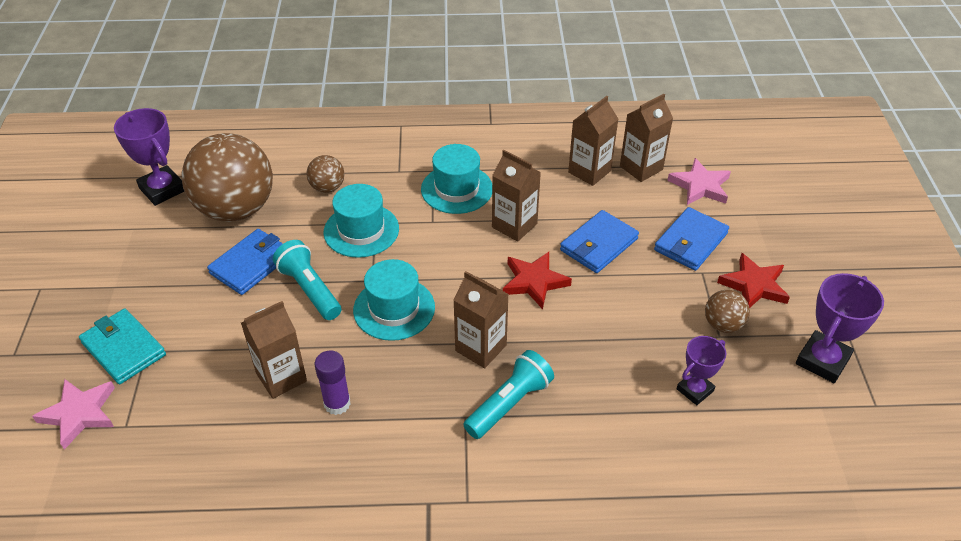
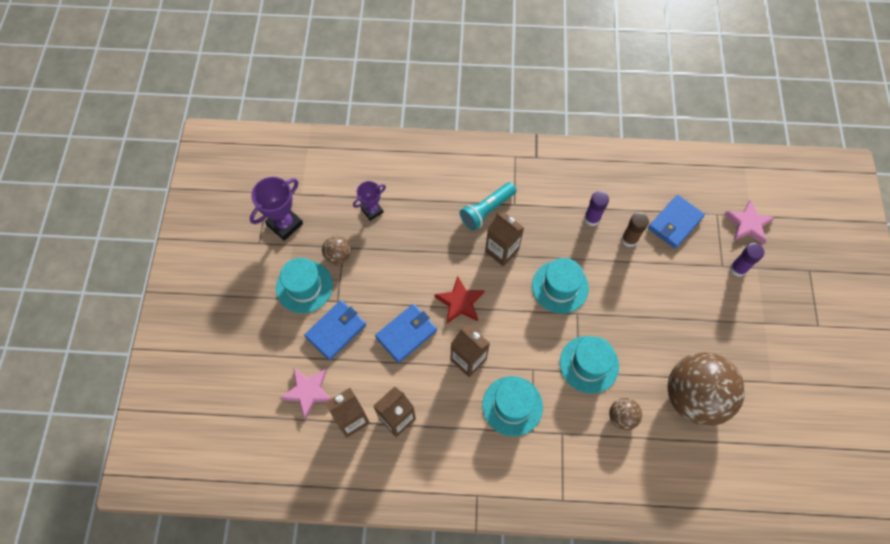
camera: 175 degrees left, 20 degrees up
(123, 349) = (738, 269): turquoise wallet -> purple glue stick
(162, 189) = (762, 427): purple trophy -> none
(251, 264) = (668, 336): blue wallet -> blue wallet (675, 223)
(281, 377) = (629, 239): brown carton -> brown glue stick
(309, 289) = (621, 308): turquoise flashlight -> none
(754, 285) = (304, 286): red star -> turquoise hat

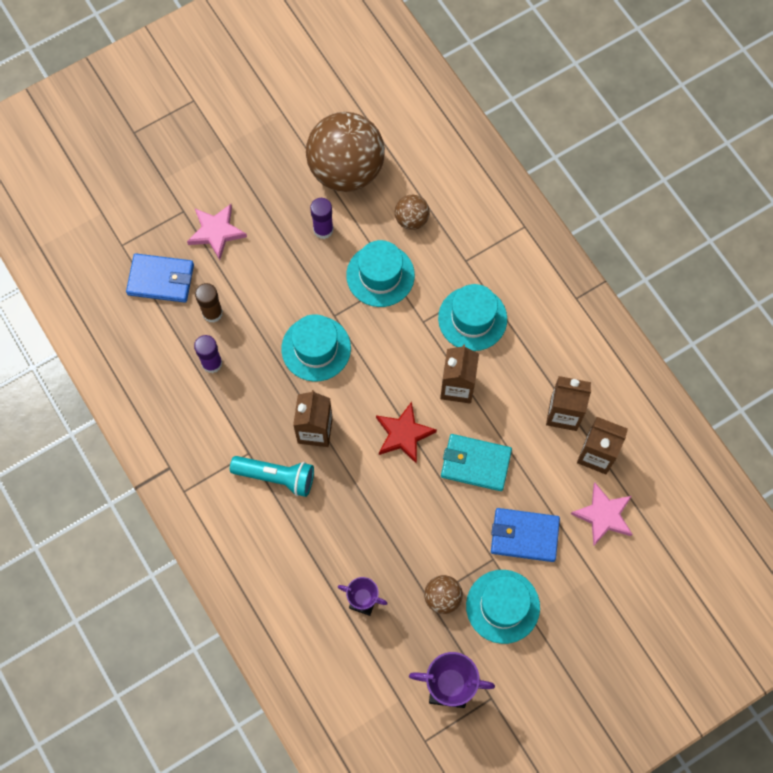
camera: 125 degrees left, 5 degrees up
(406, 334) = (475, 463): blue wallet -> turquoise wallet
(738, 269) = (177, 195): purple glue stick -> purple glue stick (323, 229)
(748, 224) = (115, 210): pink star -> pink star (216, 232)

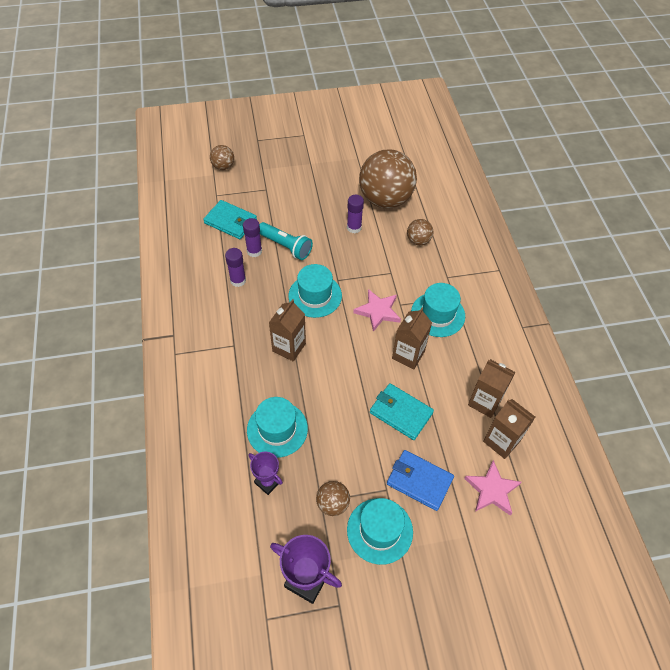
camera: 20 degrees right, 15 degrees down
(108, 195) = (223, 166): none -> brown ball
(161, 279) = (231, 221): blue wallet -> turquoise wallet
(212, 313) = (254, 251): brown glue stick -> purple glue stick
(216, 232) = (281, 207): pink star -> pink star (378, 311)
(276, 477) = (246, 368): turquoise flashlight -> turquoise flashlight (286, 246)
(380, 275) = (381, 266): turquoise hat -> turquoise hat (277, 429)
(403, 434) = (353, 373): red star -> none

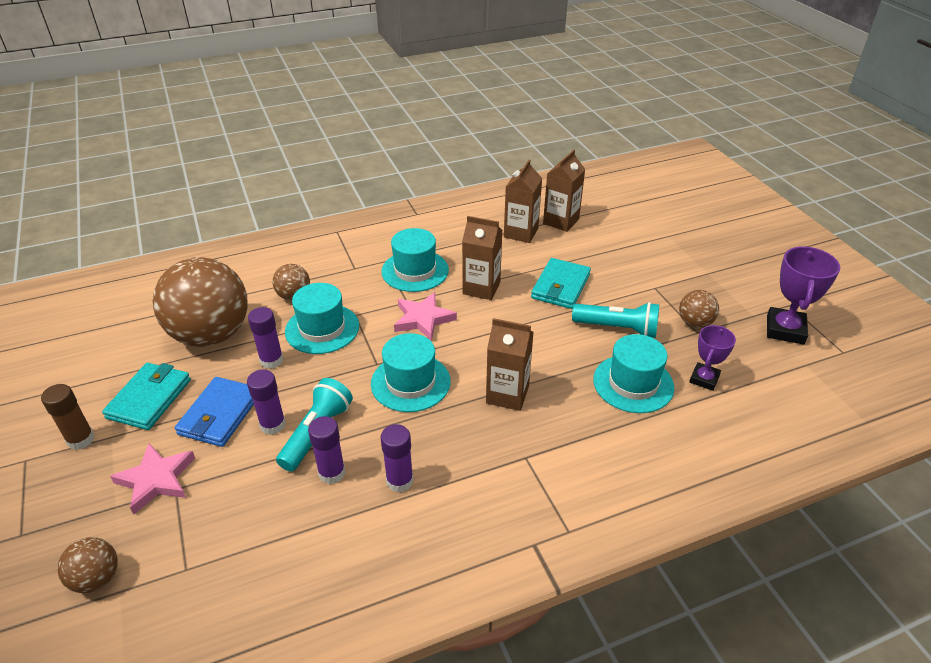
camera: 100 degrees left, 15 degrees down
(231, 221) = (261, 525): turquoise wallet -> turquoise wallet (149, 398)
(298, 227) = (273, 425): none -> purple glue stick
(311, 152) = (81, 439): none -> brown glue stick
(339, 439) = (618, 328): none -> turquoise flashlight
(379, 530) = (700, 287): turquoise hat -> turquoise hat (322, 329)
(419, 481) = (632, 267): blue wallet -> blue wallet (220, 414)
(492, 490) = (615, 224): pink star -> pink star (156, 480)

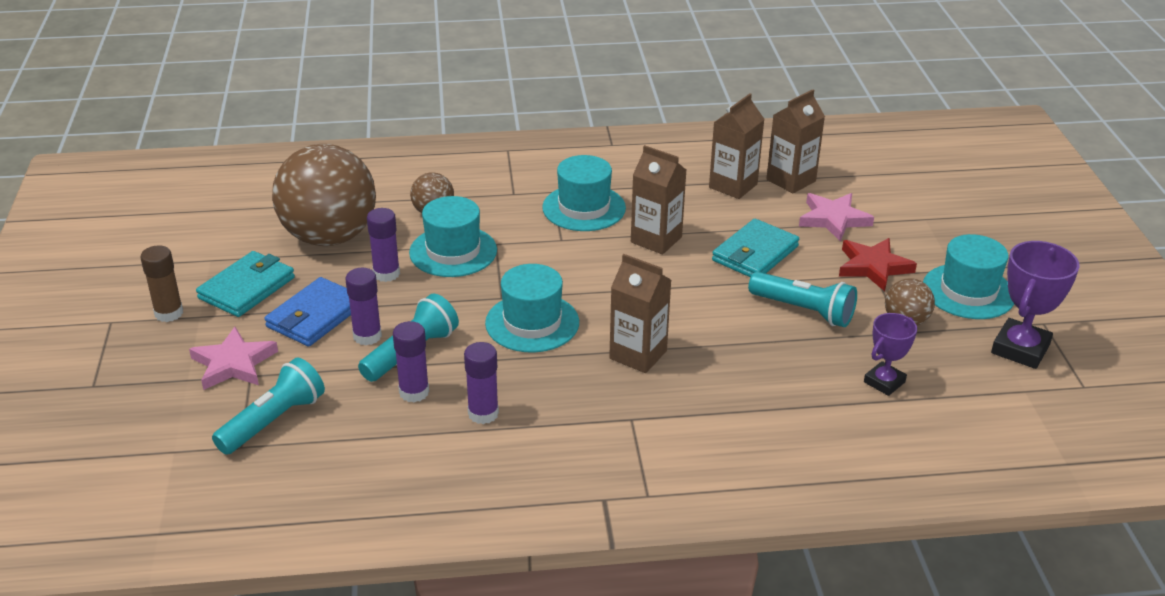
camera: 15 degrees right, 5 degrees down
(97, 578) = (155, 436): brown ball -> none
(210, 533) = (273, 421): none -> turquoise flashlight
(423, 319) = (573, 261): pink star -> pink star (833, 219)
(633, 383) = (793, 371): turquoise hat -> turquoise hat (968, 291)
(651, 281) = (873, 267): none -> red star

